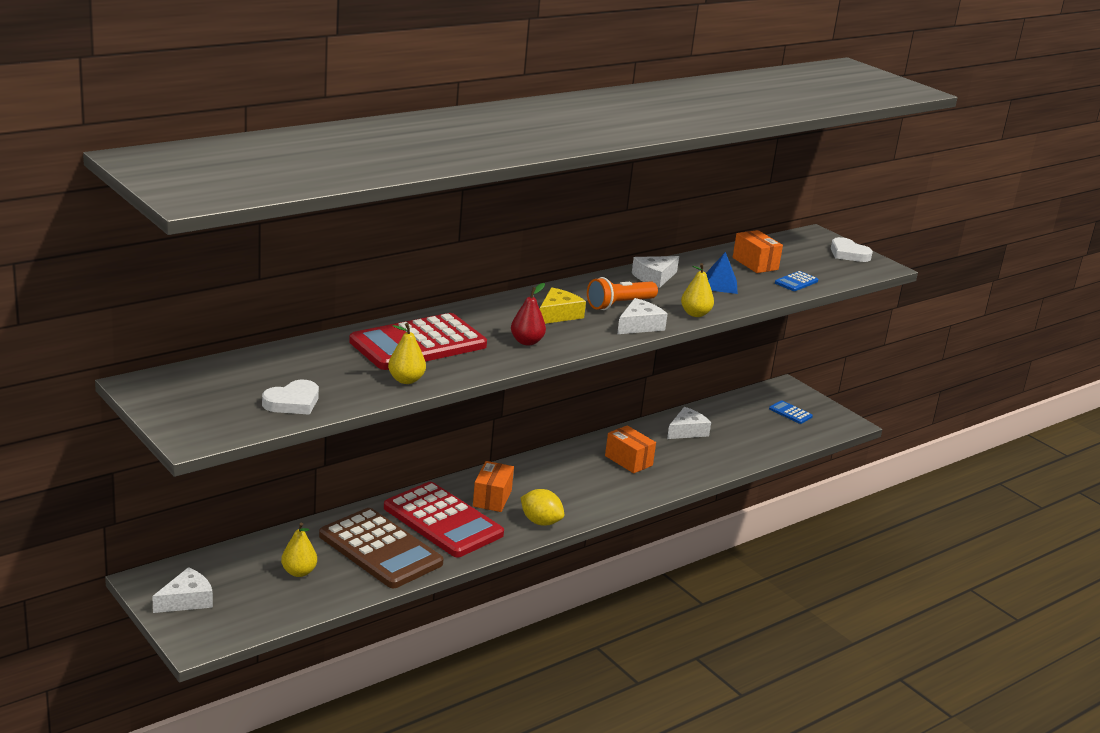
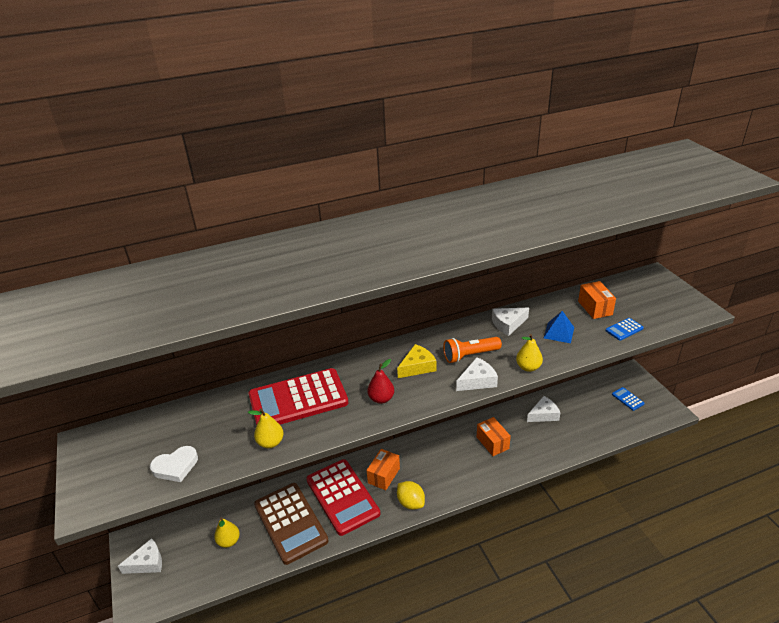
camera: 20 degrees right, 10 degrees up
(848, 254) = (677, 296): white heart -> none

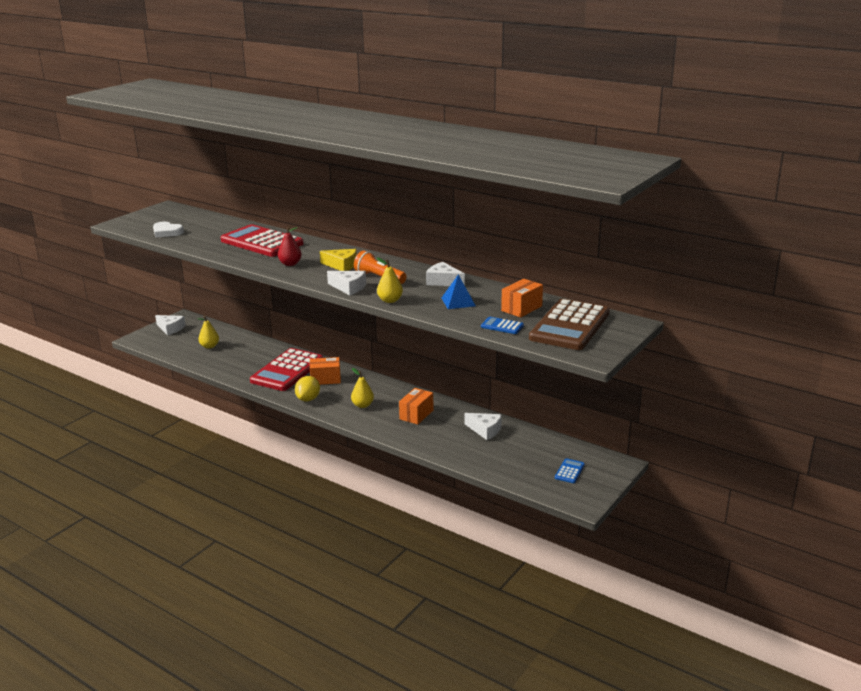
camera: 55 degrees right, 10 degrees down
(270, 442) = (211, 247): yellow pear -> yellow pear (362, 405)
(290, 522) = (245, 361): brown calculator -> brown calculator (570, 326)

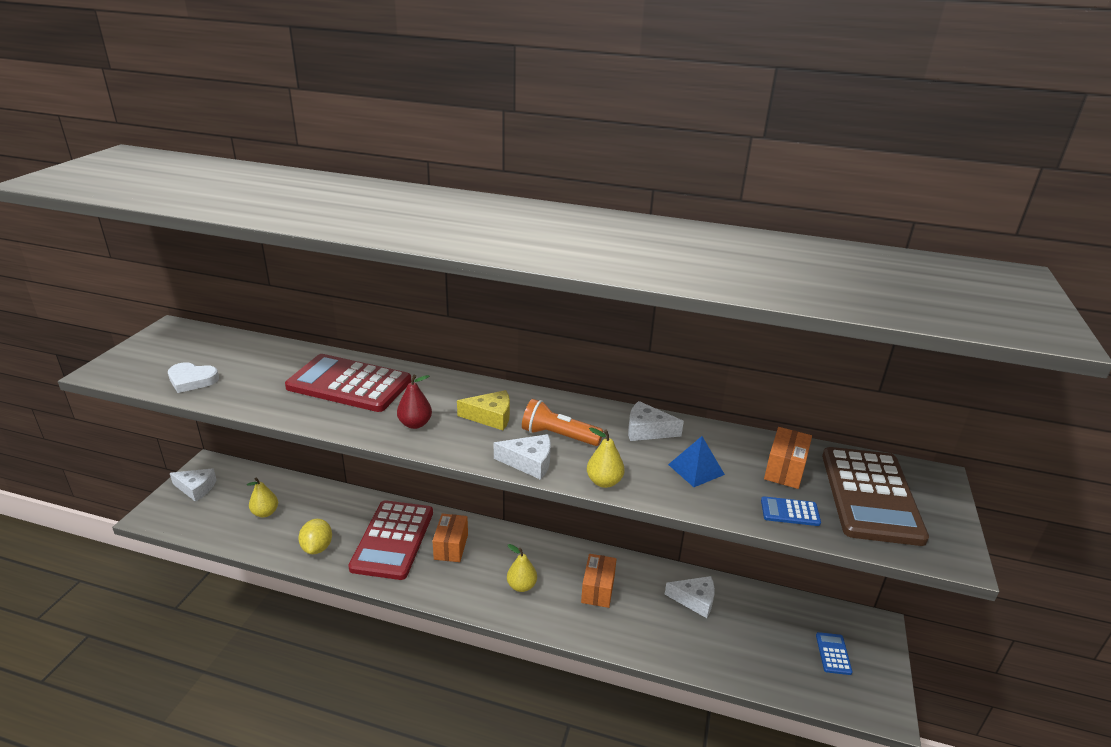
camera: 20 degrees left, 5 degrees up
(308, 399) = (444, 588): yellow lemon -> yellow lemon (317, 547)
(325, 379) = (451, 547): orange box -> orange box turned 60 degrees counterclockwise

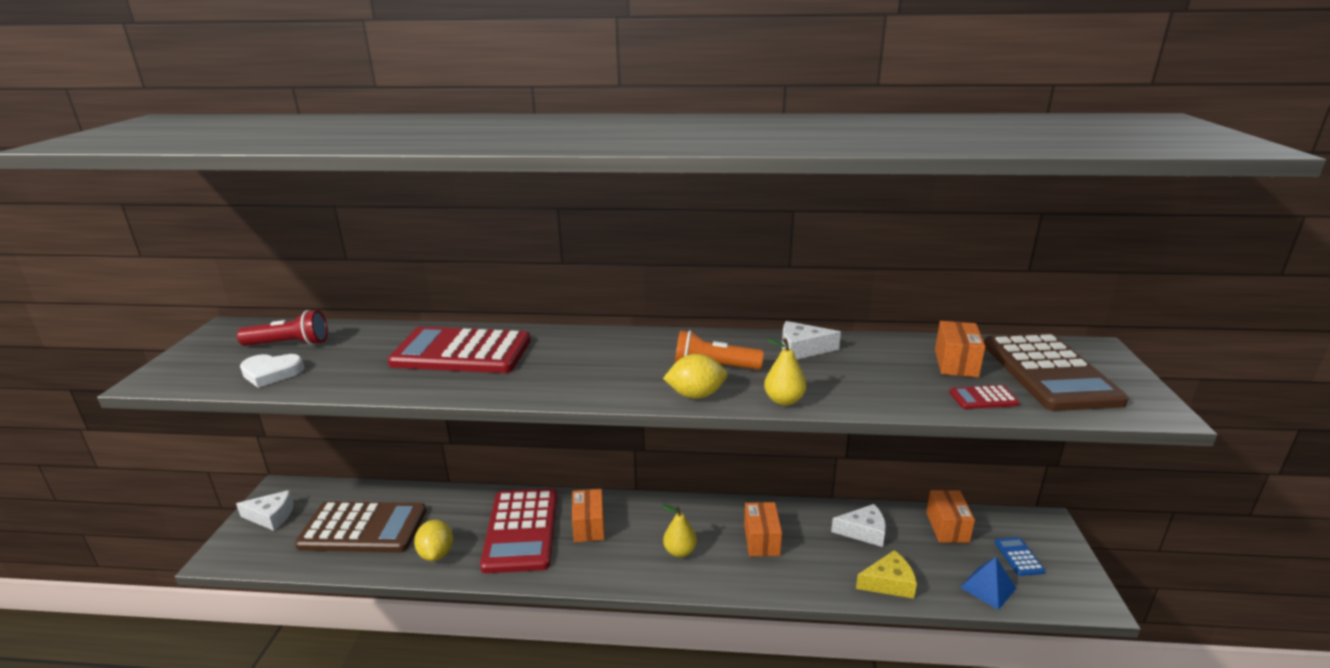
camera: 10 degrees left, 5 degrees down
(214, 353) = (289, 344): none -> red flashlight
(265, 513) = (363, 528): yellow pear -> brown calculator
(415, 424) = (553, 378): red pear -> none
(491, 417) = (633, 360): yellow cheese -> yellow cheese (889, 583)
(529, 462) = (696, 395): white cheese -> yellow lemon
(696, 469) = (870, 375): blue pyramid -> blue pyramid (988, 588)
(776, 611) = (947, 527): none -> orange box
(790, 512) = (983, 398): blue calculator -> red calculator

